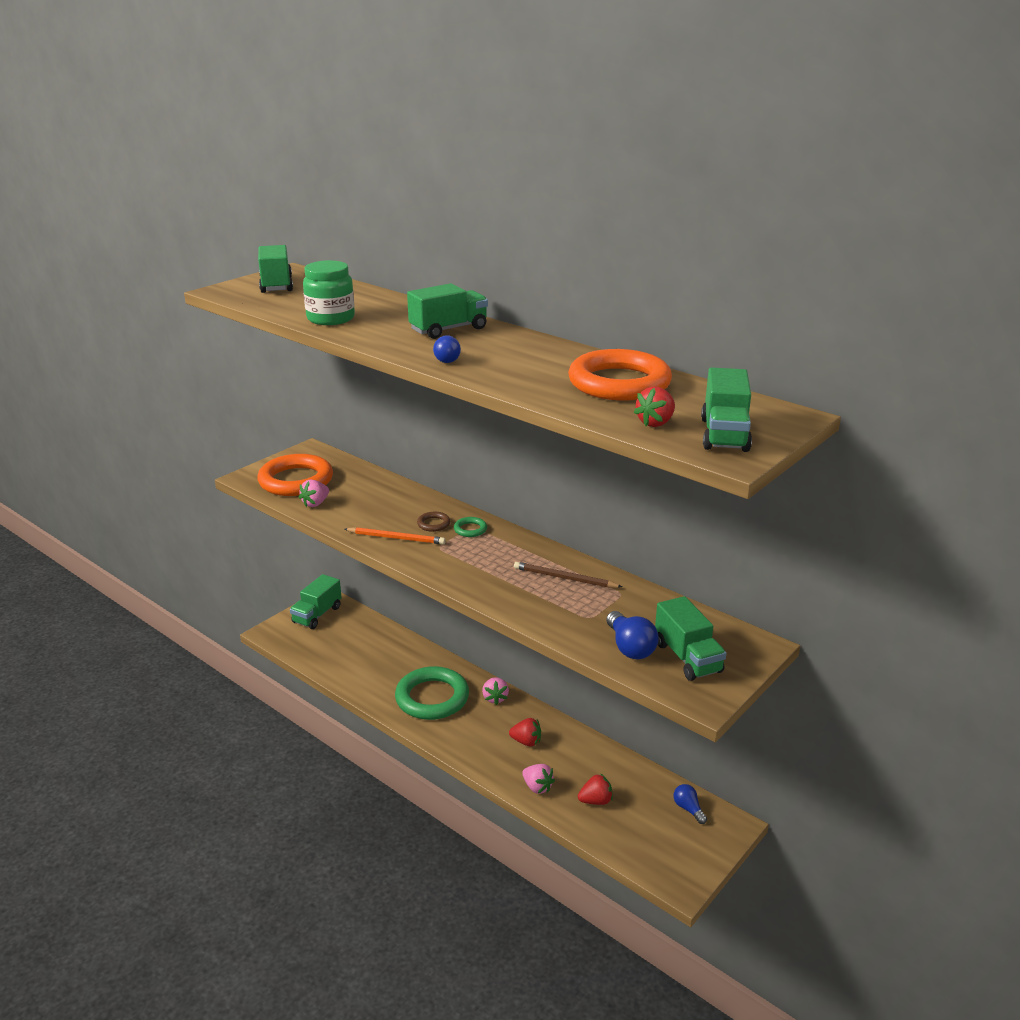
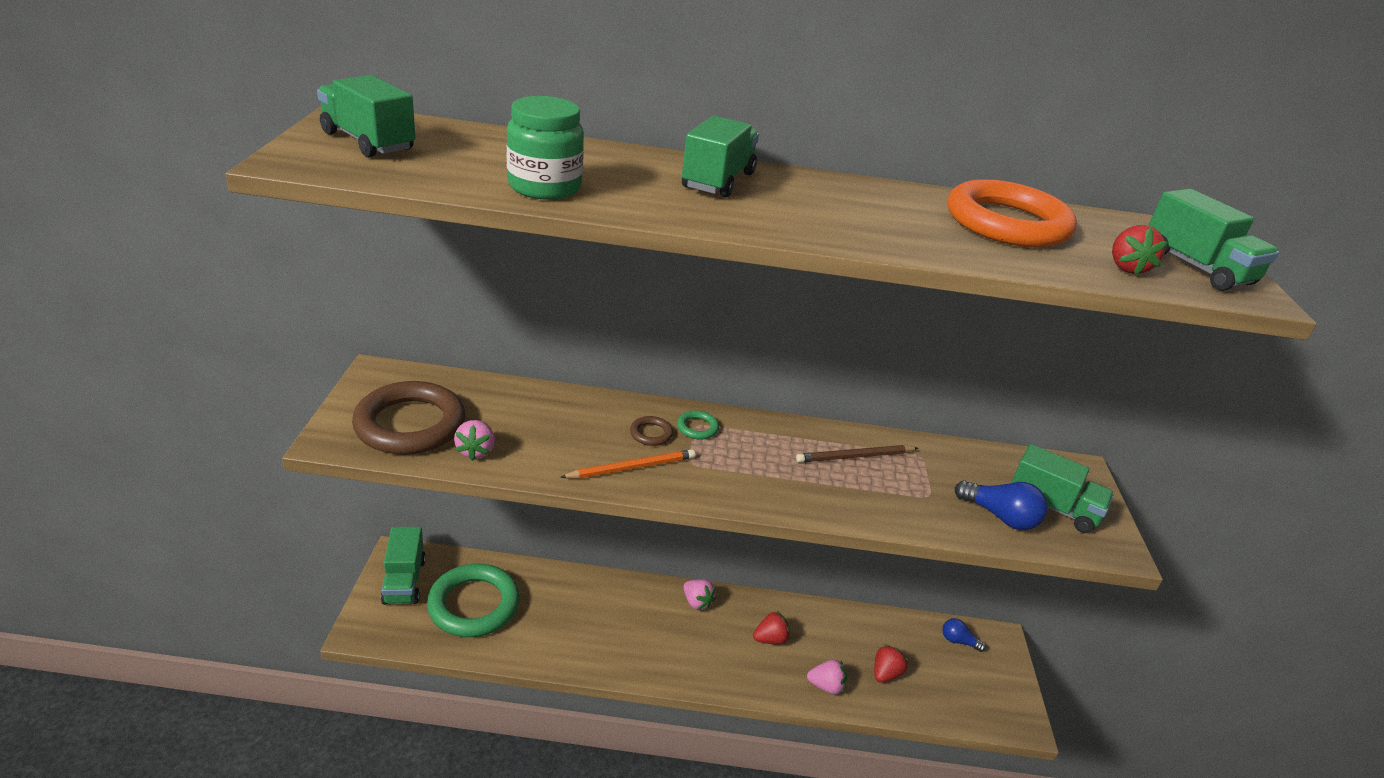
camera: 40 degrees left, 5 degrees up
(296, 480) = (410, 424): orange ring -> brown ring
(432, 698) = (634, 632): green ring -> green ring (474, 605)
(446, 359) = (792, 225): blue light bulb -> none

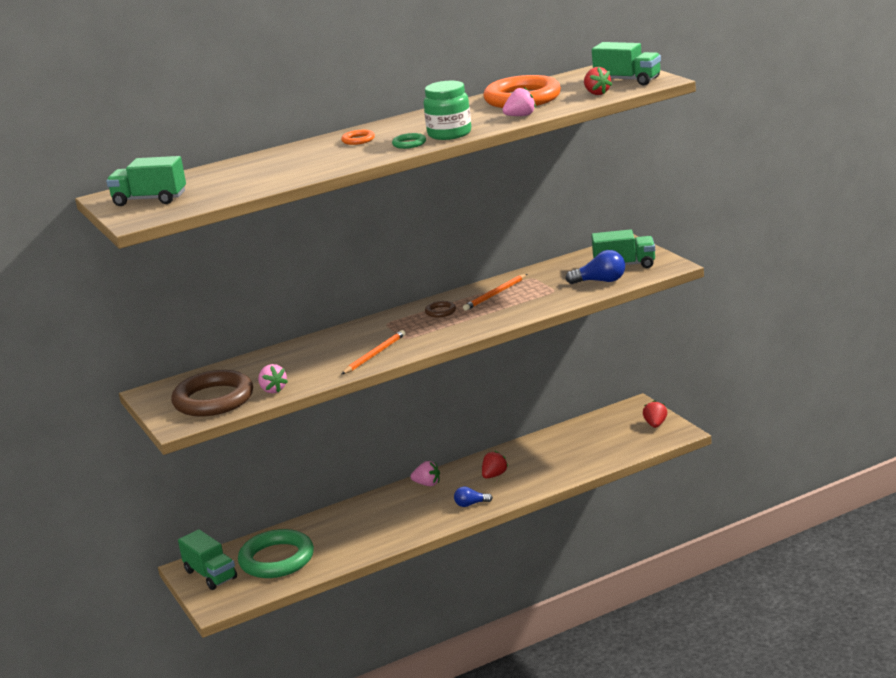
camera: 25 degrees left, 10 degrees down
(544, 187) = (281, 177): green jar -> green jar (449, 134)
(651, 434) = (365, 338): brown ring -> brown ring (440, 311)
(697, 428) = (388, 324): green ring -> green ring (409, 144)
(718, 181) = (358, 140): green truck -> orange ring
(826, 686) = (551, 476): pink strawberry -> pink strawberry (520, 116)
(855, 457) = (495, 294): brown pencil -> orange pencil
(885, 673) = (581, 454): red strawberry -> red strawberry (655, 424)
(958, 641) = (612, 418): blue light bulb -> blue light bulb (471, 504)

